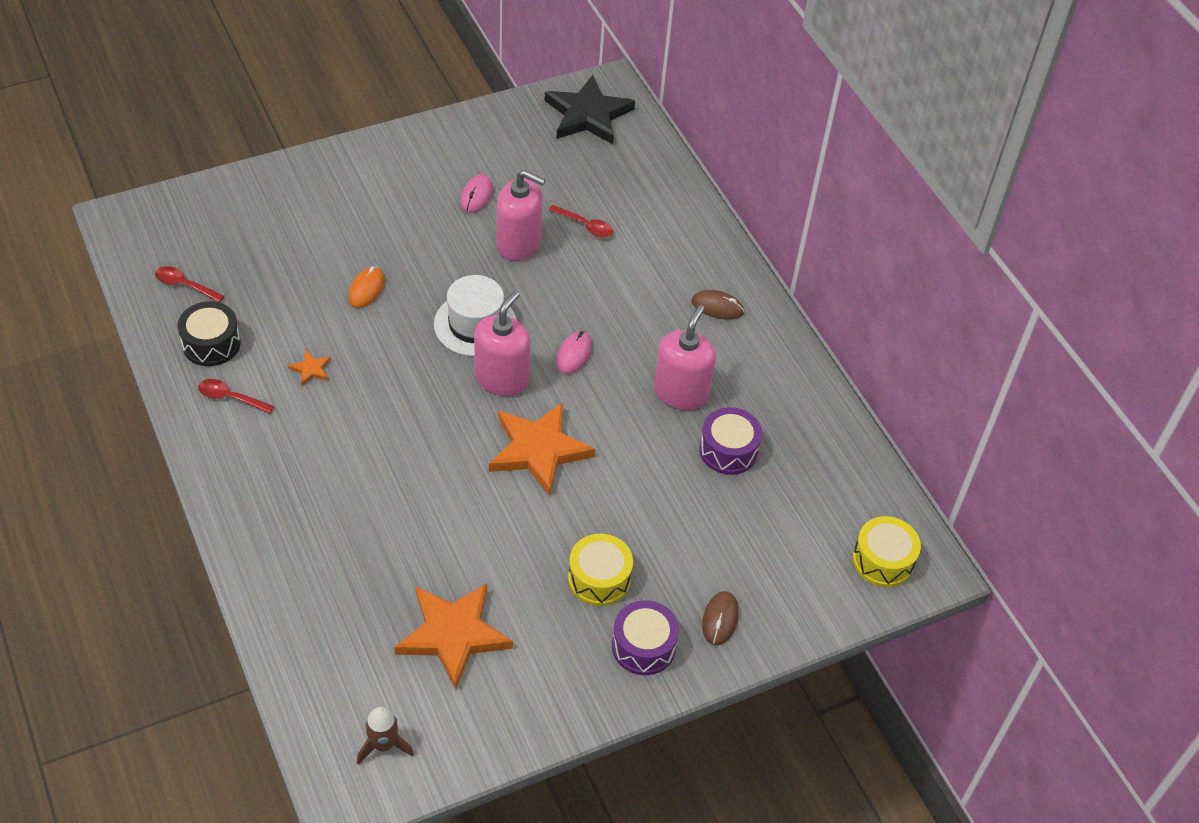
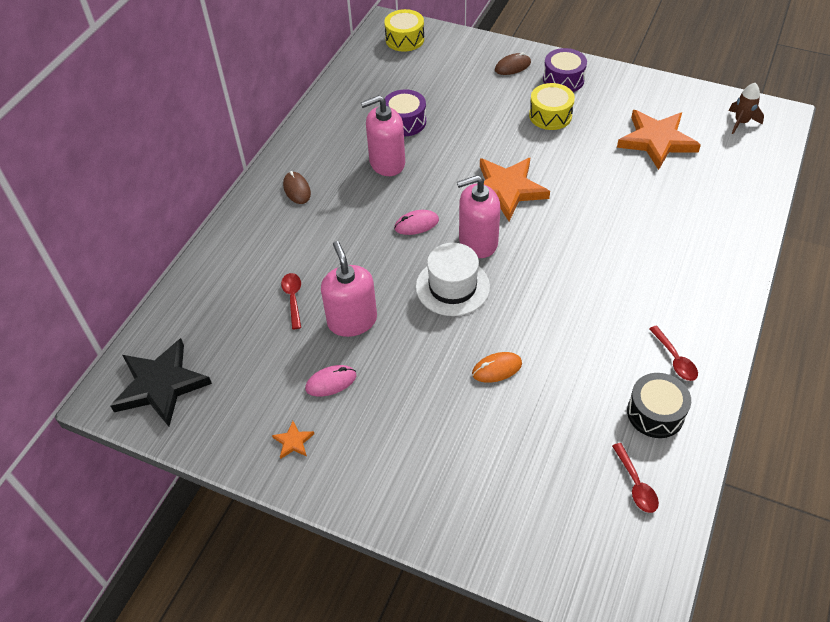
camera: 125 degrees left, 0 degrees up
(311, 369) = (597, 338): orange star -> orange star (293, 441)

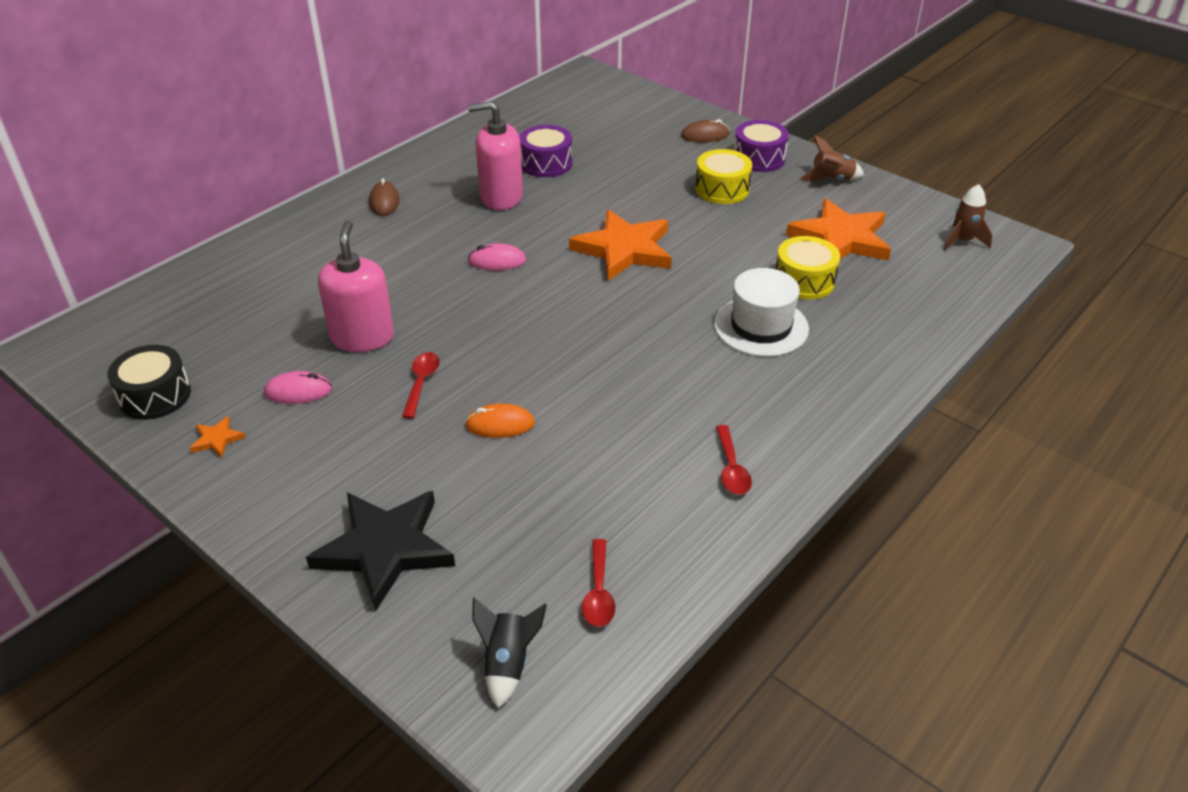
camera: 15 degrees right, 10 degrees down
(161, 385) = (114, 349): black star -> black star (385, 549)
(293, 298) = (311, 301): red spoon -> red spoon (421, 383)
(405, 39) = (595, 89): yellow drum -> yellow drum (804, 281)
(452, 287) = (500, 330): white hat -> white hat (761, 326)
(478, 242) = (558, 293): pink soap dispenser -> none
(604, 558) = (507, 663): none -> black rocket
(625, 87) = (832, 179): none -> brown rocket
(655, 413) = (671, 520): black drum -> black drum (155, 395)

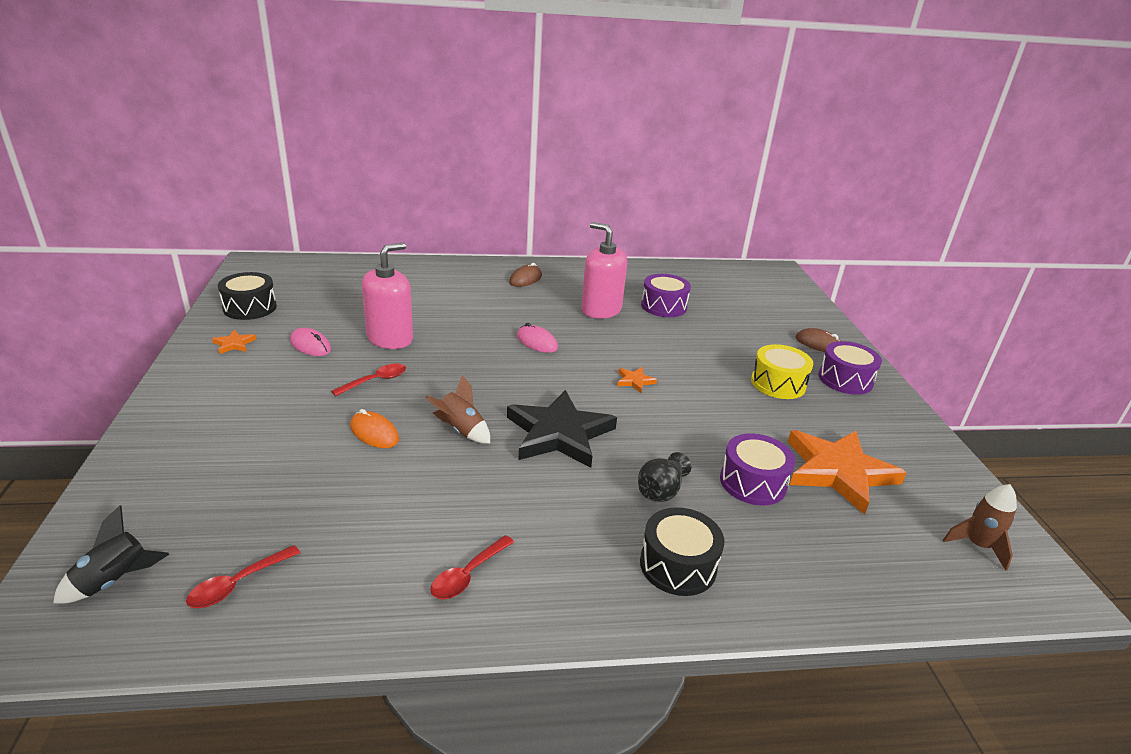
camera: 40 degrees right, 10 degrees down
(385, 549) = (192, 456): black star -> black star (559, 433)
(624, 250) = (634, 381): orange star -> orange star, size x0.41
(761, 326) = (660, 491): white hat -> black vase
(804, 281) = (753, 482): yellow drum -> purple drum
(832, 179) = (896, 426): brown rocket -> brown rocket (461, 430)
(836, 368) = (678, 565): none -> black drum

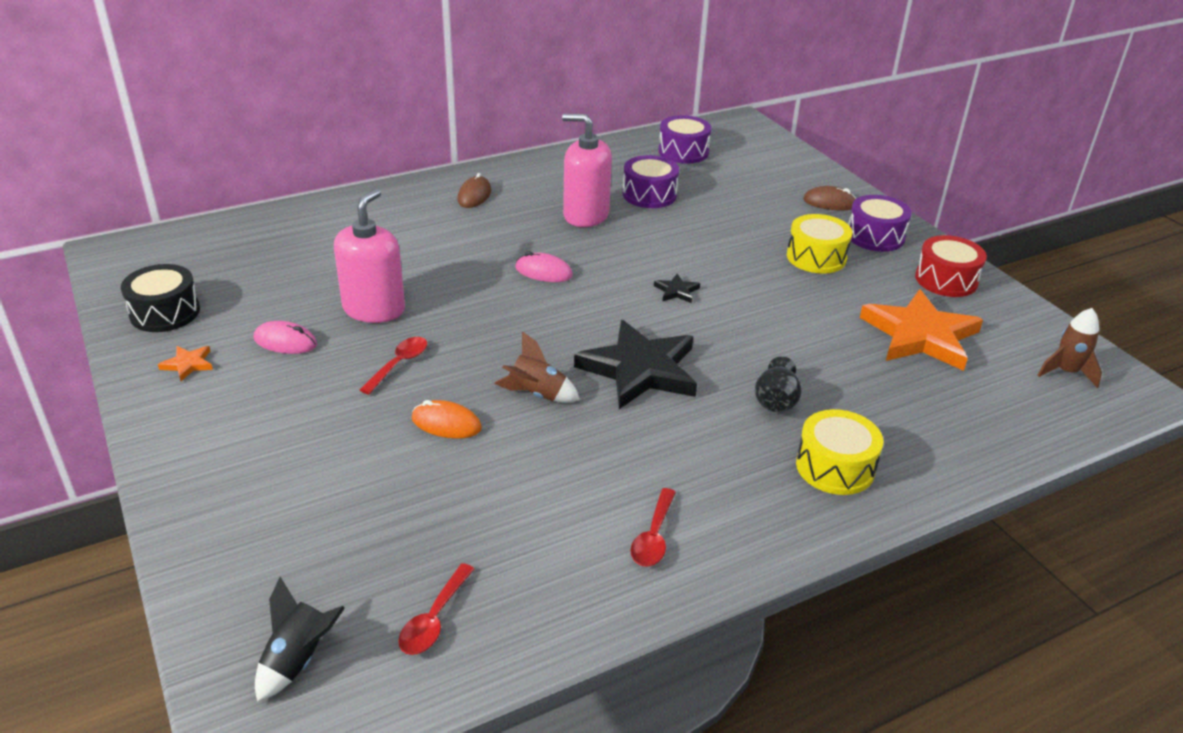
camera: 20 degrees left, 5 degrees up
(634, 381) = (676, 291): orange star -> black star
(678, 565) = (835, 467): black drum -> yellow drum
(753, 482) = (852, 368): purple drum -> purple drum (683, 152)
(894, 431) = (946, 280): none -> red drum

